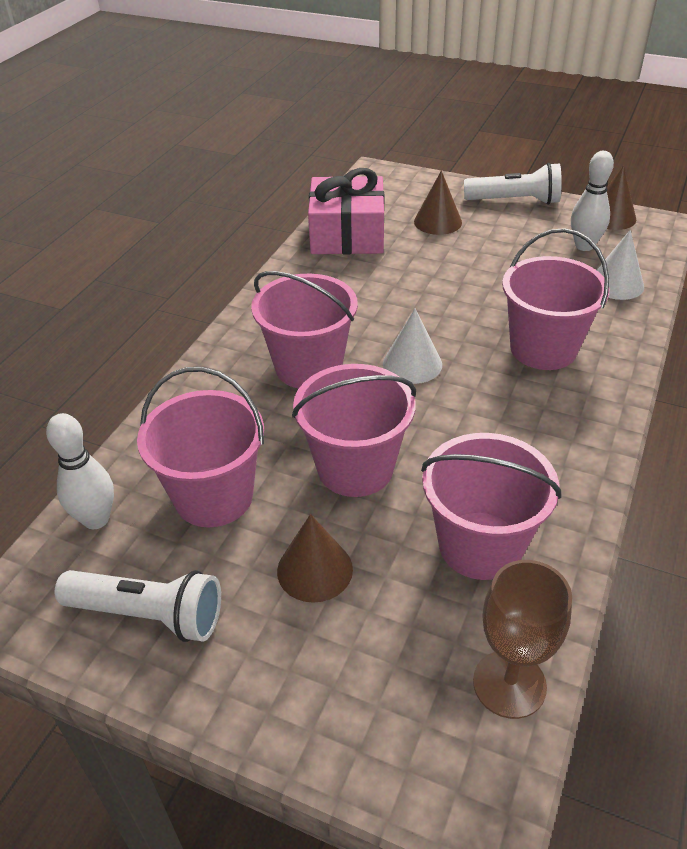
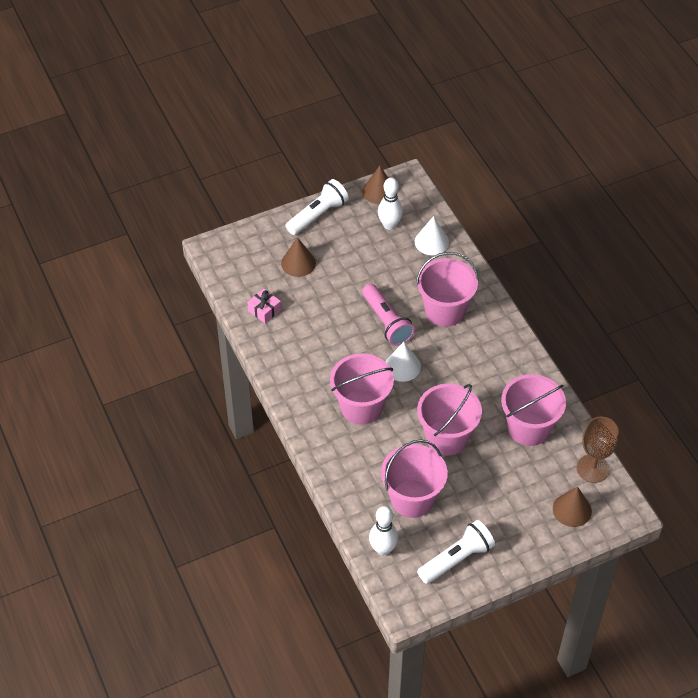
camera: 50 degrees left, 10 degrees up
(315, 570) = (487, 490): brown cone -> brown cone (572, 509)
(347, 235) = (264, 310): pink gift -> pink gift, size x0.46
(456, 316) = (386, 322): none -> pink flashlight

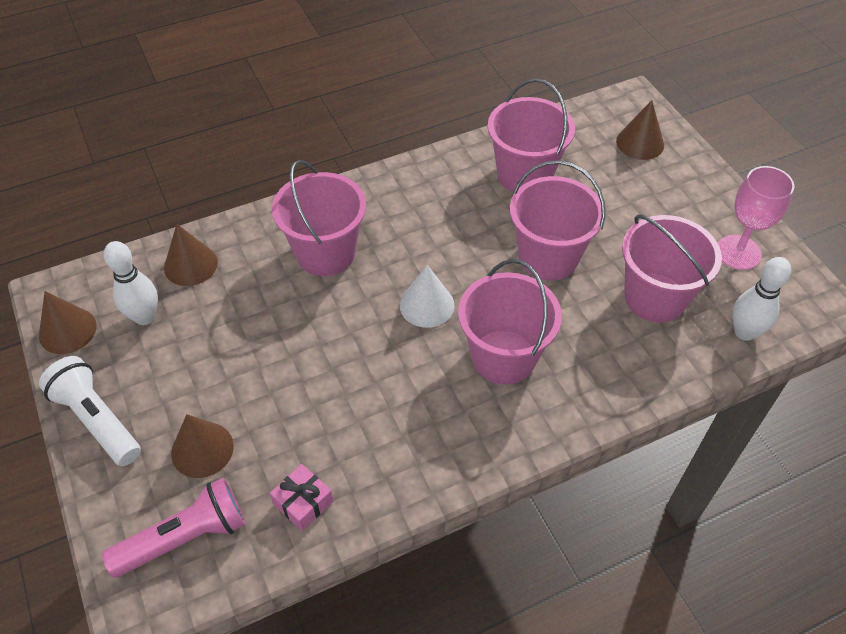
camera: 90 degrees left, 0 degrees up
(386, 322) = (342, 323): pink flashlight -> pink flashlight (185, 538)
(431, 242) = (190, 265): white cone -> brown cone
(457, 559) = (738, 252): white flashlight -> pink goblet
(592, 468) = (578, 122): brown goblet -> none

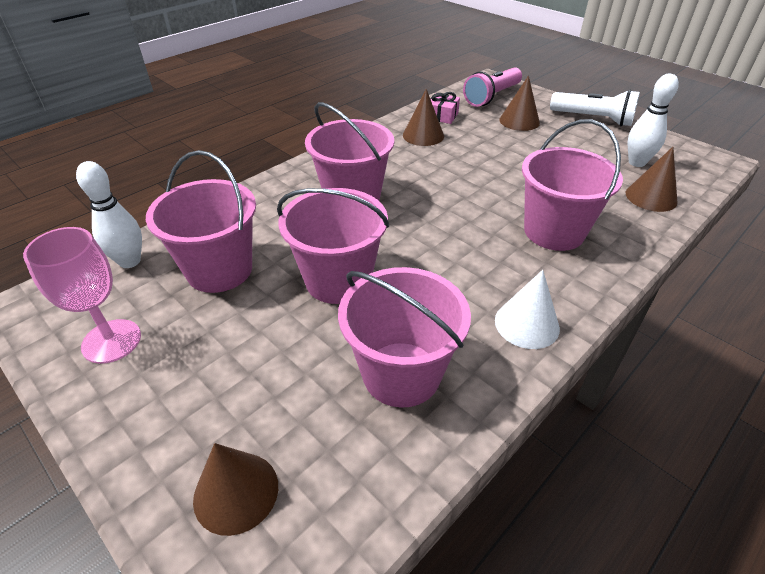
camera: 160 degrees right, 10 degrees down
(67, 330) = (674, 146): brown cone -> brown cone (423, 135)
(427, 305) = (434, 215): white cone -> white cone (527, 324)

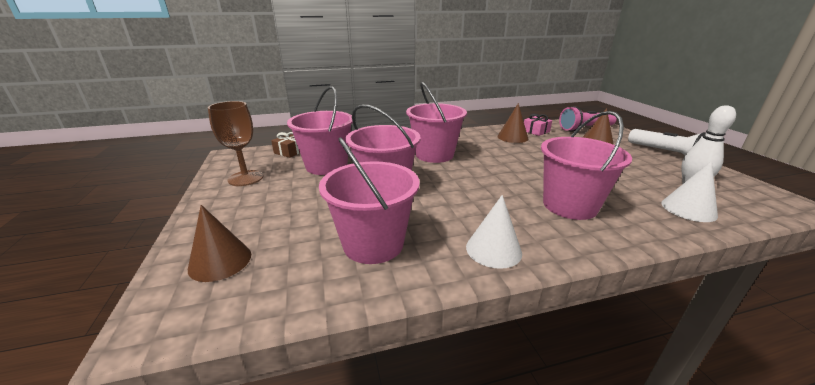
camera: 30 degrees right, 15 degrees down
(111, 341) = (246, 178): pink goblet -> brown goblet
(130, 261) = (290, 152): white bowling pin -> brown gift
(651, 197) = (688, 209): brown cone -> white cone

